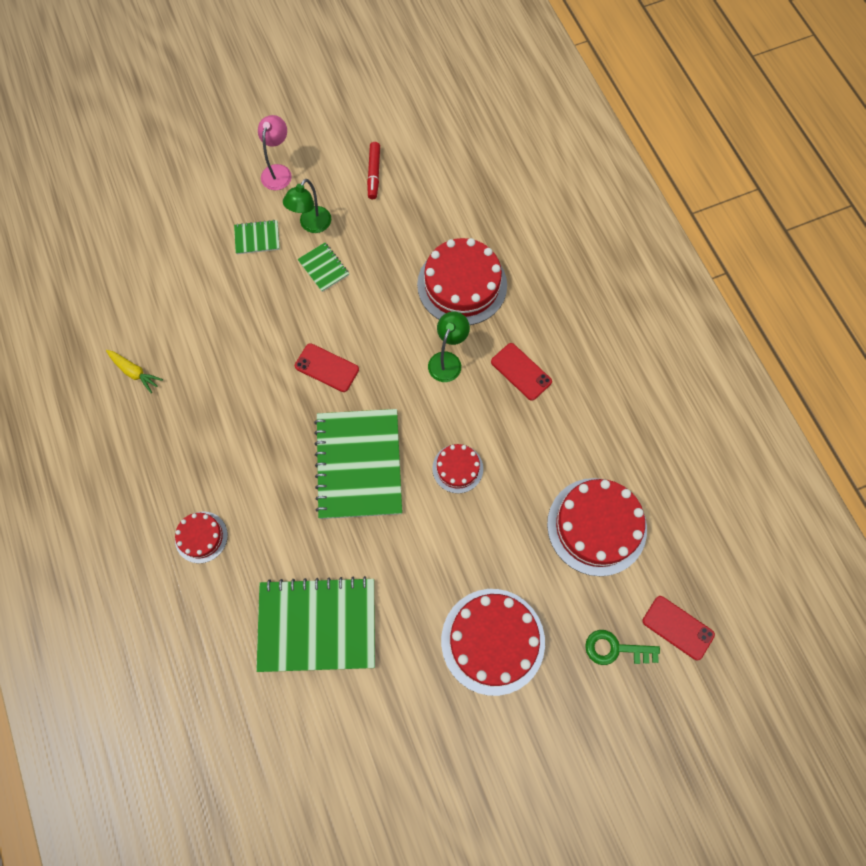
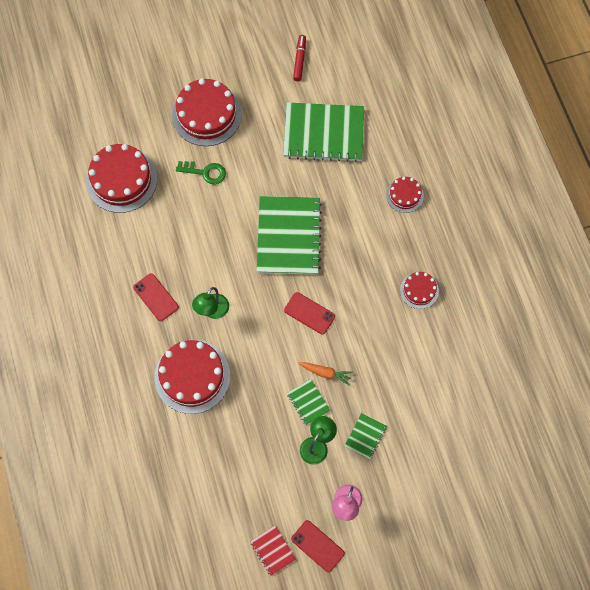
camera: 175 degrees left, 0 degrees up
(134, 372) = (463, 322): yellow carrot -> none
(257, 238) = (365, 436): green notebook -> green notebook turned 60 degrees counterclockwise
(304, 300) = (325, 373): none -> orange carrot
(354, 126) = (273, 550): none -> red notebook
(374, 174) = (258, 494): red marker -> red marker (299, 60)
(457, 468) = (215, 227): red cake -> red cake (419, 290)
(615, 649) = (126, 104): green key -> green key (205, 172)
(678, 628) = (81, 112): red phone -> red phone (317, 546)

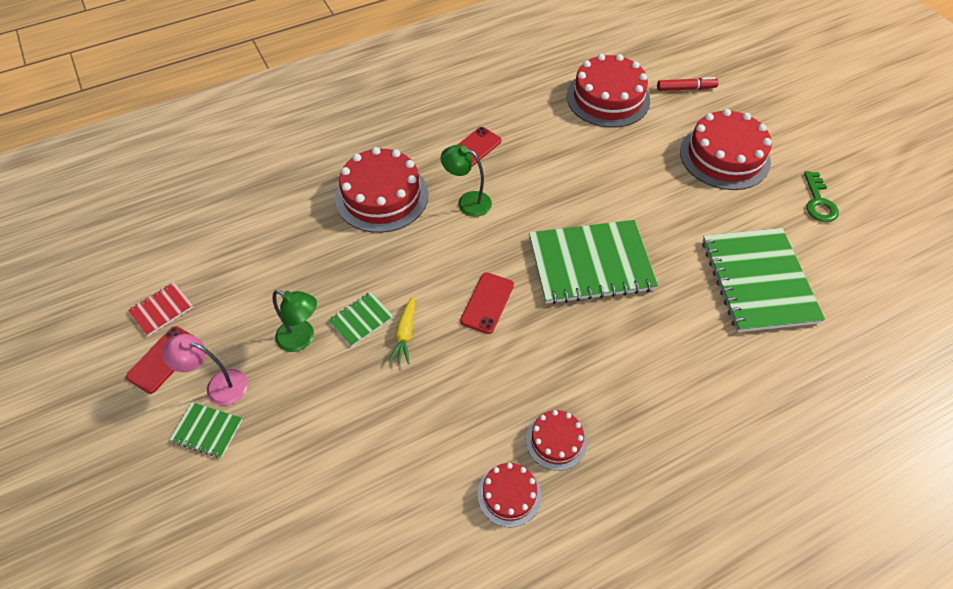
camera: 80 degrees right, 15 degrees down
(205, 172) = (647, 167): green key -> green key (818, 202)
(299, 60) = (854, 238): red marker -> red marker (686, 88)
(325, 373) = (405, 334): orange carrot -> yellow carrot
(365, 436) = (318, 397): green notebook -> green notebook (207, 430)
(404, 195) = (706, 399): red cake -> red cake (509, 494)

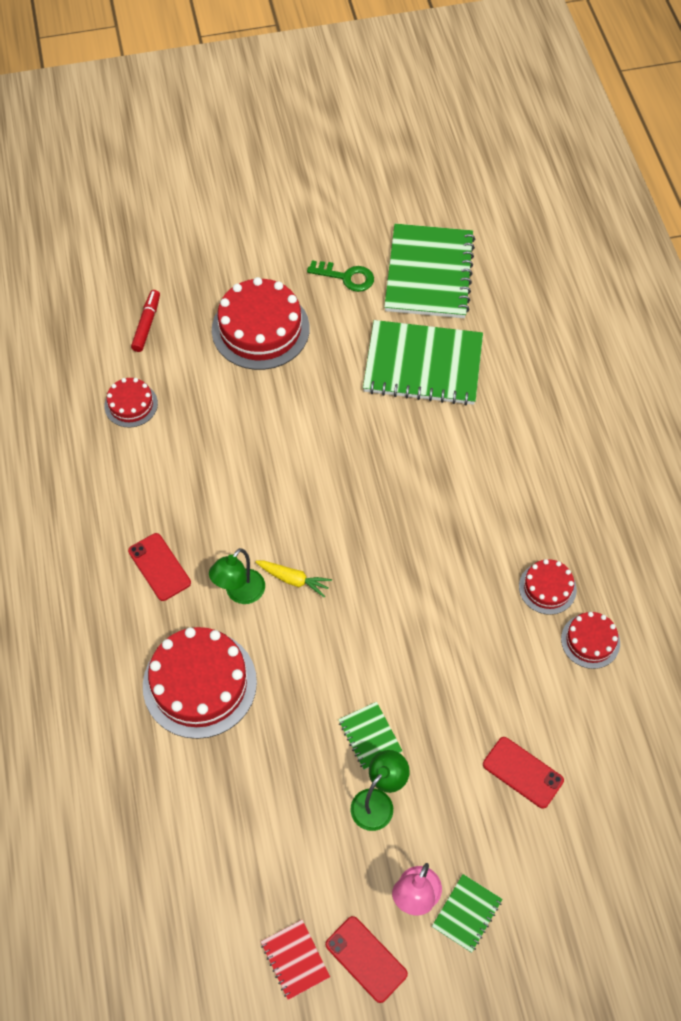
camera: 75 degrees left, 5 degrees up
(405, 334) = (400, 695): yellow carrot -> yellow carrot (293, 580)
(487, 303) = (382, 607): red phone -> red phone (522, 772)
(590, 264) = (361, 498): green notebook -> green notebook (429, 273)
(608, 98) = (131, 404): red cake -> red cake, size x0.52

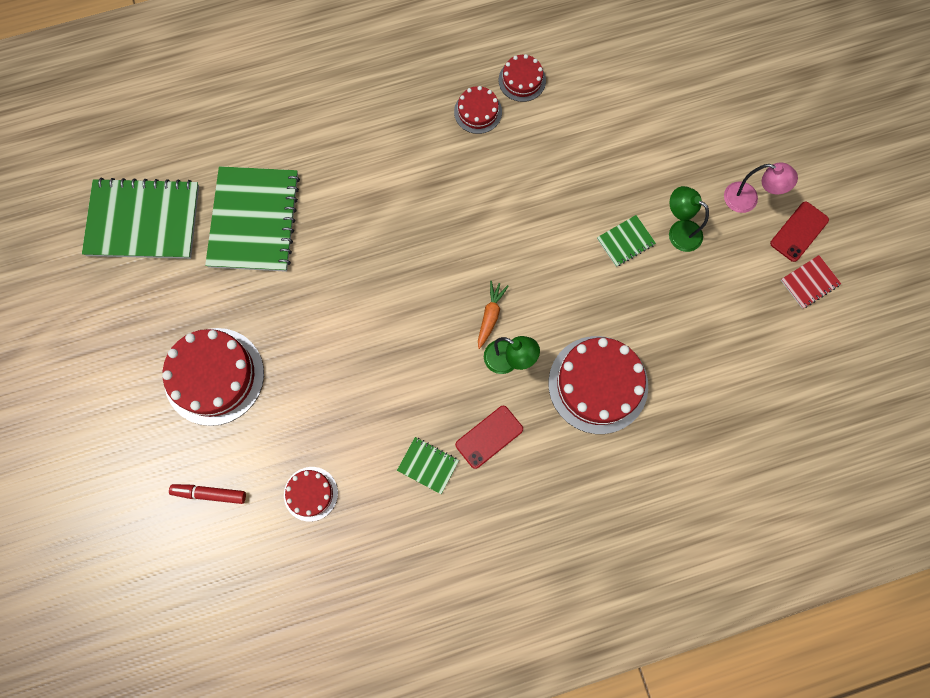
camera: 95 degrees left, 15 degrees up
(293, 580) = (490, 316): yellow carrot -> orange carrot
(346, 277) = (148, 298): green key -> none
(467, 913) = (752, 163): green notebook -> green notebook (428, 465)
(522, 772) = (638, 127): red phone -> none

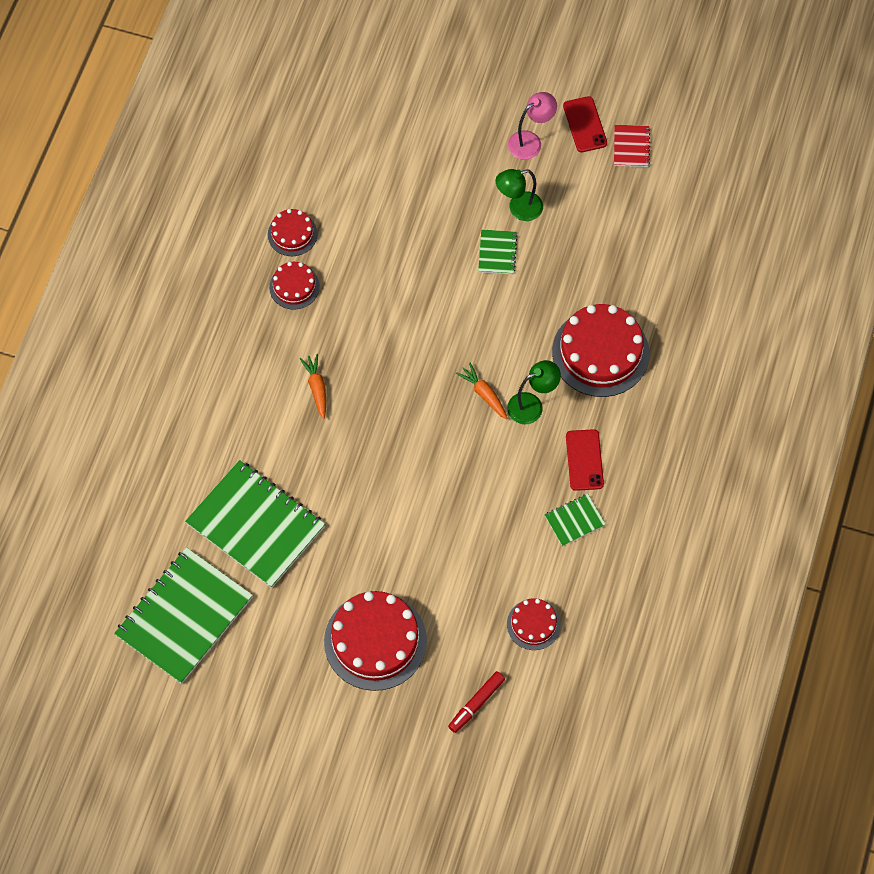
camera: 55 degrees left, 10 degrees down
(403, 186) = (317, 388): none -> orange carrot

